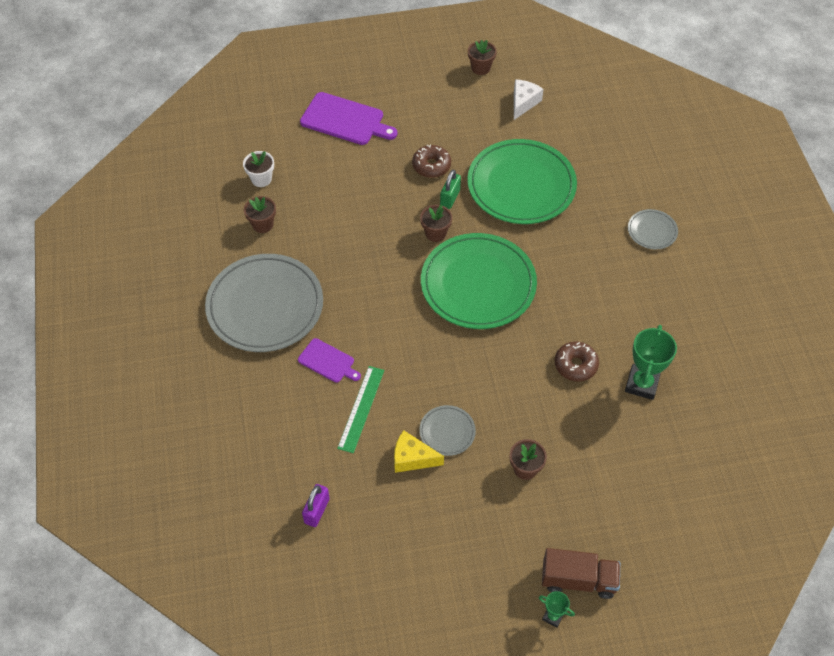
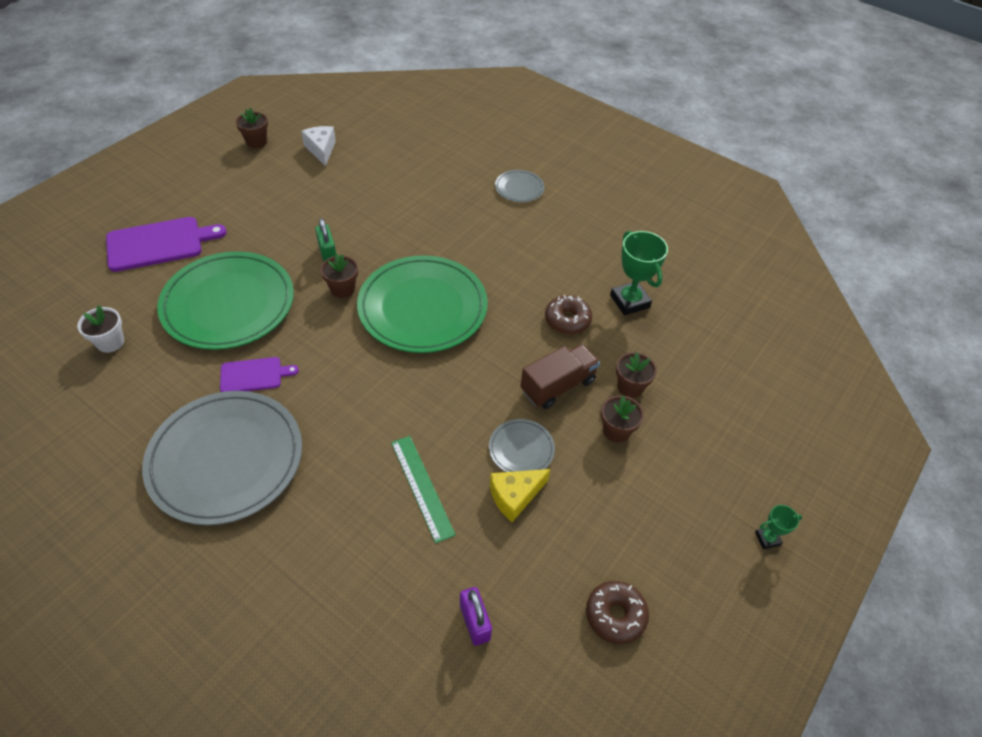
camera: 45 degrees left, 5 degrees down
(262, 224) = (151, 383): brown flower pot -> brown flower pot (630, 387)
(328, 361) = (346, 467): purple cutting board -> purple cutting board (254, 375)
(431, 166) = (284, 237): brown donut -> brown donut (615, 615)
(521, 185) = (381, 211): green plate -> green plate (228, 304)
(578, 580) = (751, 490): brown truck -> brown truck (557, 386)

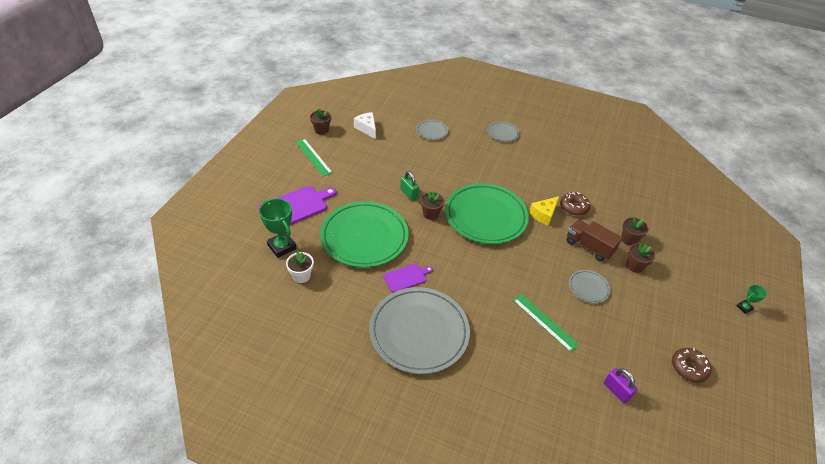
camera: 15 degrees left, 5 degrees down
(223, 178) = (313, 157): none -> green ruler
(413, 169) = (431, 131): none -> grey plate
(514, 496) = (599, 315): yellow cheese -> yellow cheese (543, 215)
(557, 386) = (589, 247): brown truck -> brown truck turned 90 degrees counterclockwise
(629, 301) = (602, 190): green trophy -> green trophy (282, 247)

